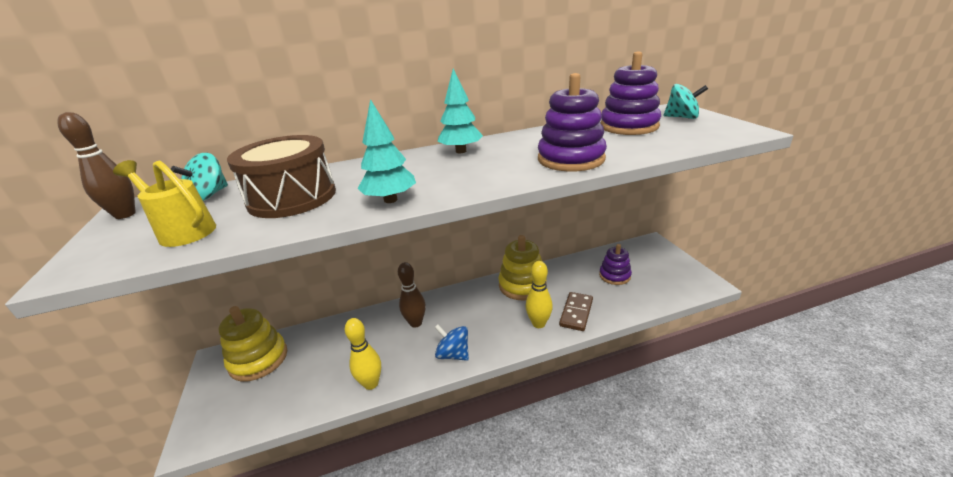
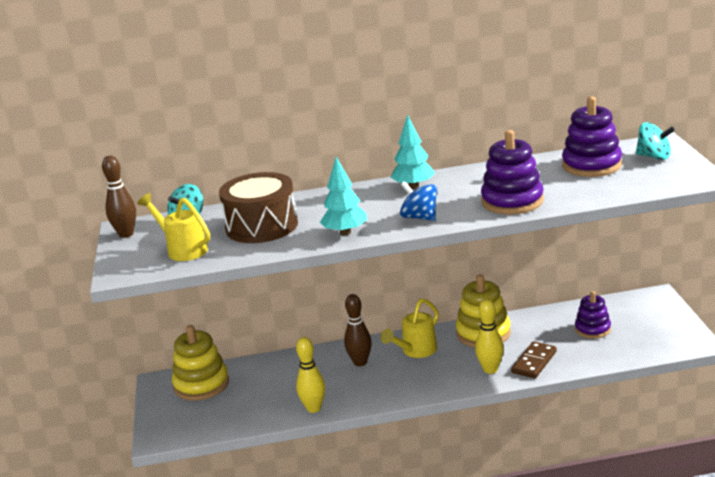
camera: 10 degrees right, 5 degrees down
(453, 354) = (396, 390): blue spinning top -> blue spinning top (420, 217)
(465, 307) = (415, 351): none -> yellow watering can

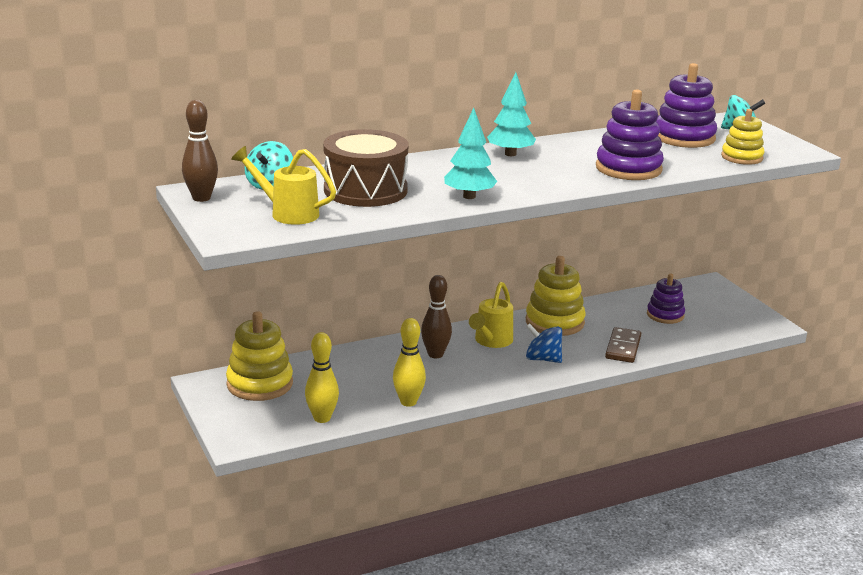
camera: 20 degrees left, 0 degrees up
(420, 217) = (541, 183): blue spinning top -> blue spinning top (543, 359)
(490, 369) = (581, 356): yellow bowling pin -> yellow bowling pin (322, 418)
(634, 187) = (742, 157): none -> yellow stacking toy

